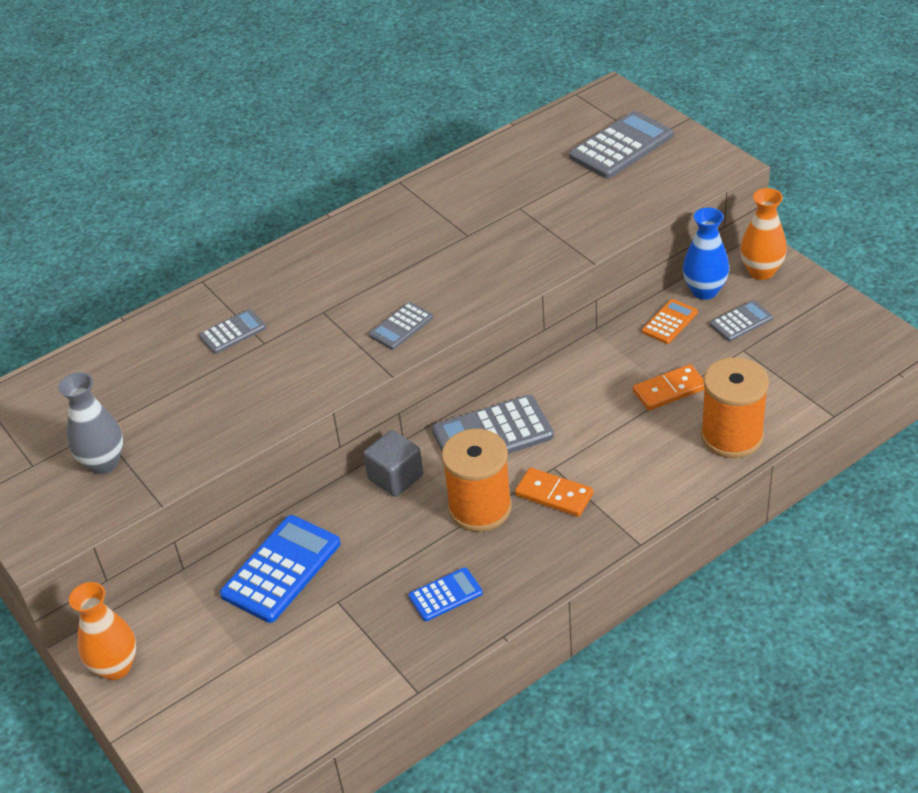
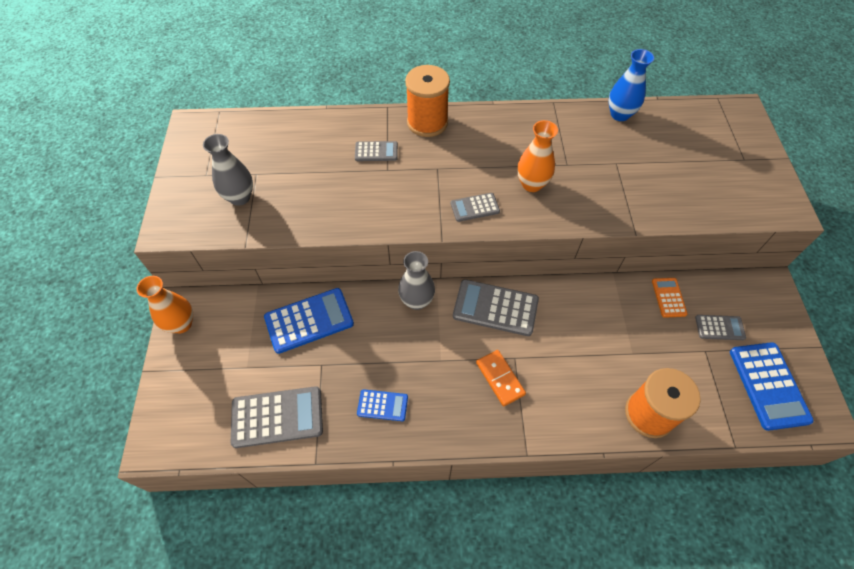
camera: 30 degrees right, 15 degrees up
(395, 477) = (417, 301): grey cube -> grey vase
(480, 508) = (448, 356): orange spool -> orange spool (427, 122)
(621, 146) = (721, 154): grey calculator -> grey calculator (277, 417)
(669, 322) = (668, 297): orange calculator -> orange calculator turned 75 degrees counterclockwise
(669, 390) = (631, 349): orange domino -> none
(704, 291) = (710, 288): blue vase -> blue vase (619, 114)
(761, 271) = (762, 297): orange vase -> orange vase (532, 184)
(825, 346) = (768, 385): none -> blue calculator

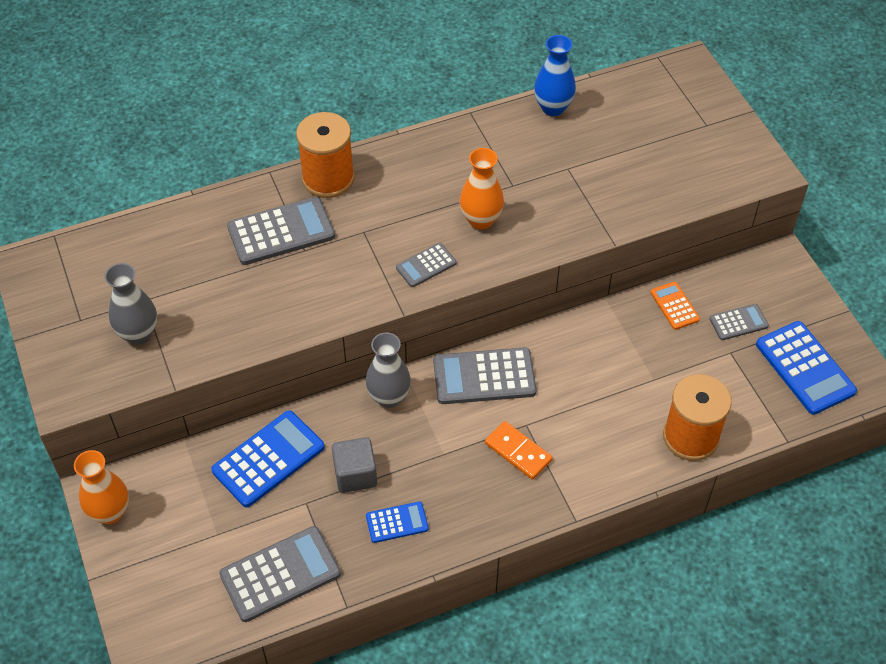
camera: 20 degrees left, 5 degrees down
(367, 354) = (355, 474): none -> grey cube
(376, 151) = (281, 232): grey calculator -> grey calculator, size x1.82

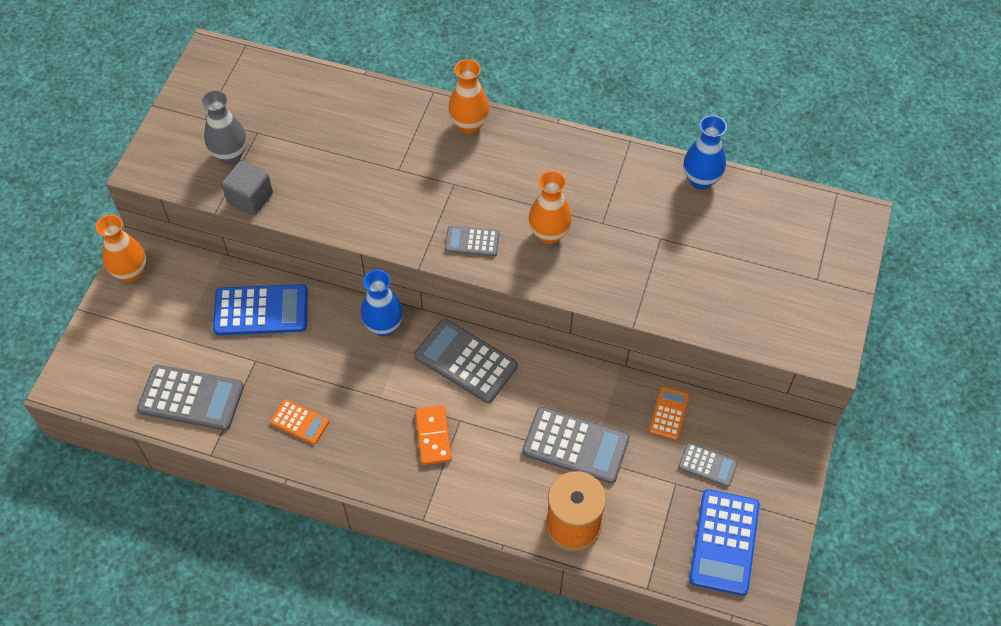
camera: 40 degrees right, 5 degrees up
(281, 232) = (396, 144): grey calculator -> grey calculator (575, 445)
(328, 178) = (469, 125): orange spool -> orange vase
(355, 474) = (306, 366): grey cube -> grey cube (250, 198)
(389, 397) = (384, 326): grey vase -> blue vase
(397, 522) = (299, 422): blue calculator -> orange calculator

